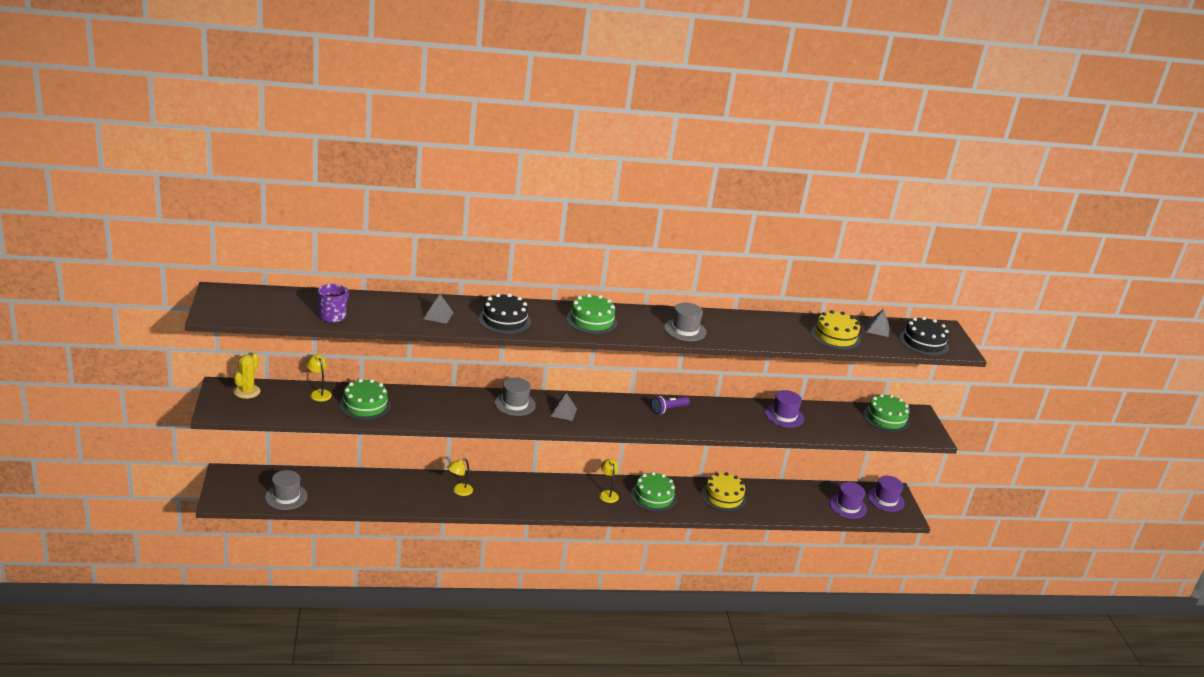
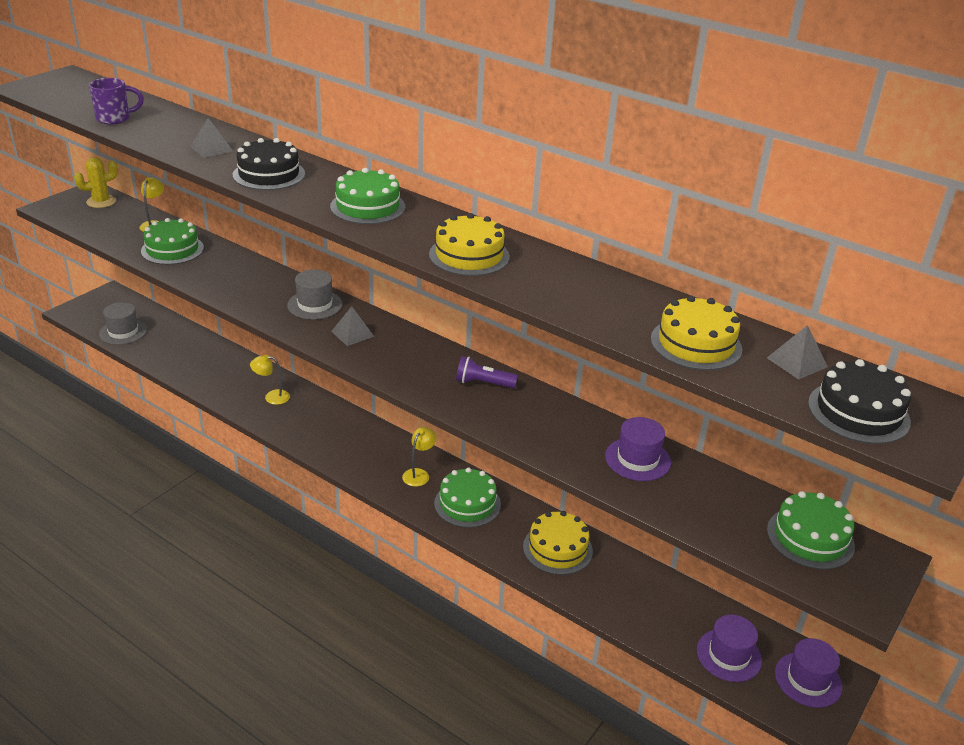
camera: 45 degrees right, 5 degrees up
(685, 330) = (469, 255): grey hat -> yellow cake

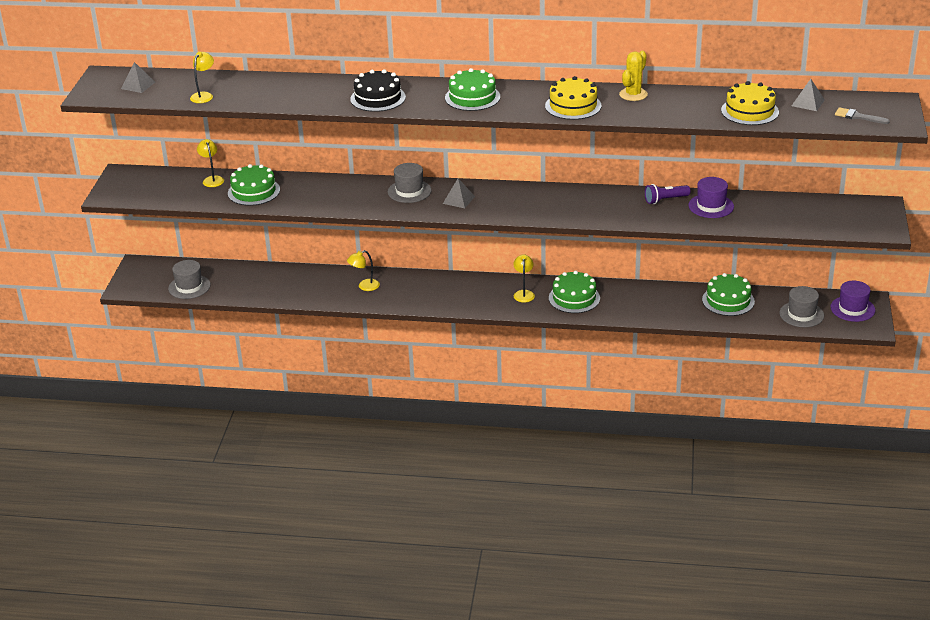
camera: 25 degrees left, 0 degrees up
(101, 202) = (143, 177): yellow cactus -> yellow cactus (633, 94)
(115, 119) = (204, 95): purple mug -> yellow lamp
(211, 149) = (310, 94): grey pyramid -> grey pyramid (138, 85)
(483, 383) = (577, 198): purple flashlight -> purple flashlight (665, 200)
(557, 548) = (655, 300): yellow cake -> none
(729, 655) = (801, 314): purple hat -> grey hat
(810, 537) = (836, 210): green cake -> green cake (728, 300)
(858, 412) = (858, 117): black cake -> grey brush

